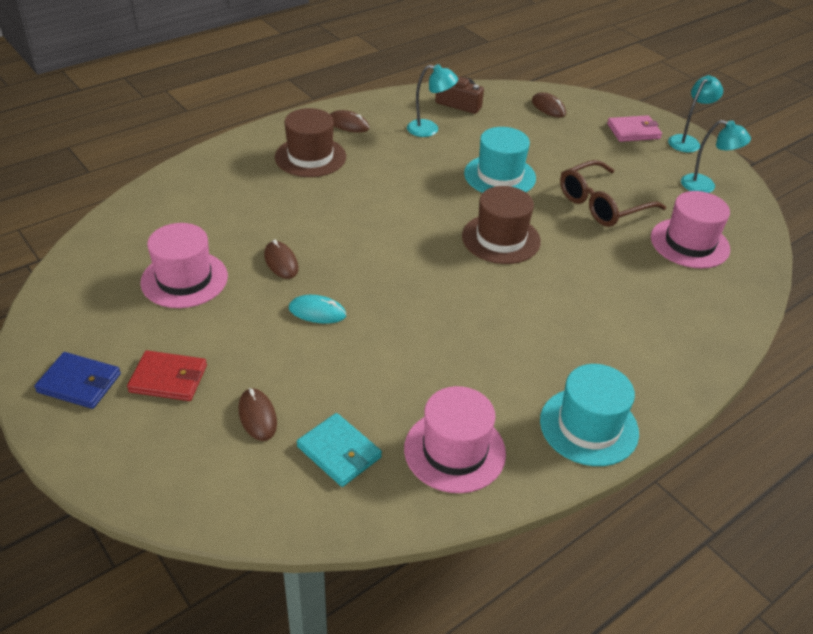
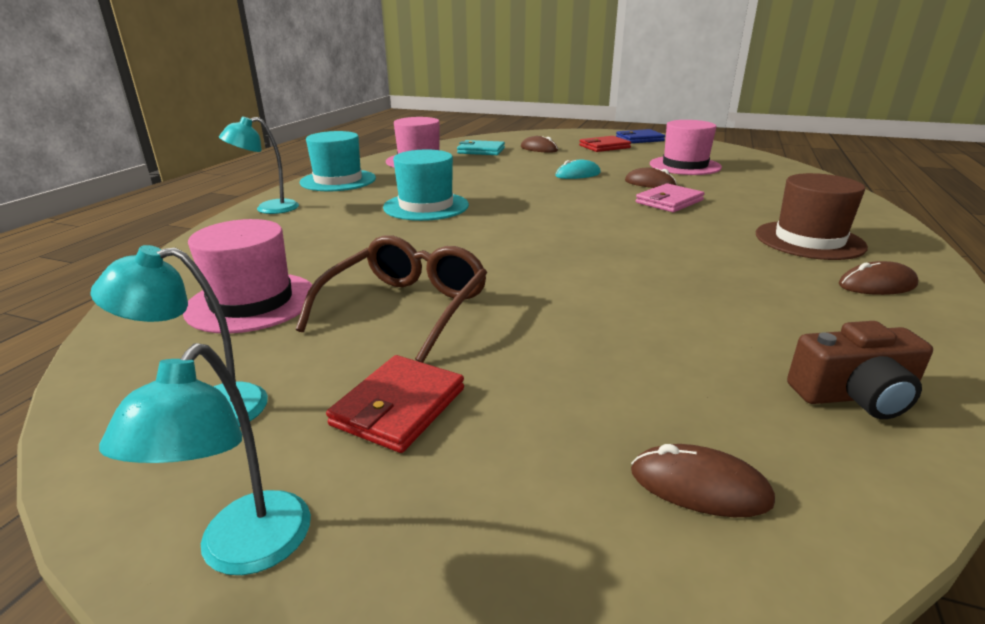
camera: 150 degrees right, 15 degrees down
(429, 129) = (784, 321): turquoise lamp -> turquoise lamp (268, 209)
(500, 176) = (586, 294): turquoise hat -> turquoise hat (426, 206)
(501, 239) = (501, 239): brown hat -> none
(628, 160) = (399, 407): none -> red wallet
(633, 131) = (423, 510): pink wallet -> pink wallet (669, 201)

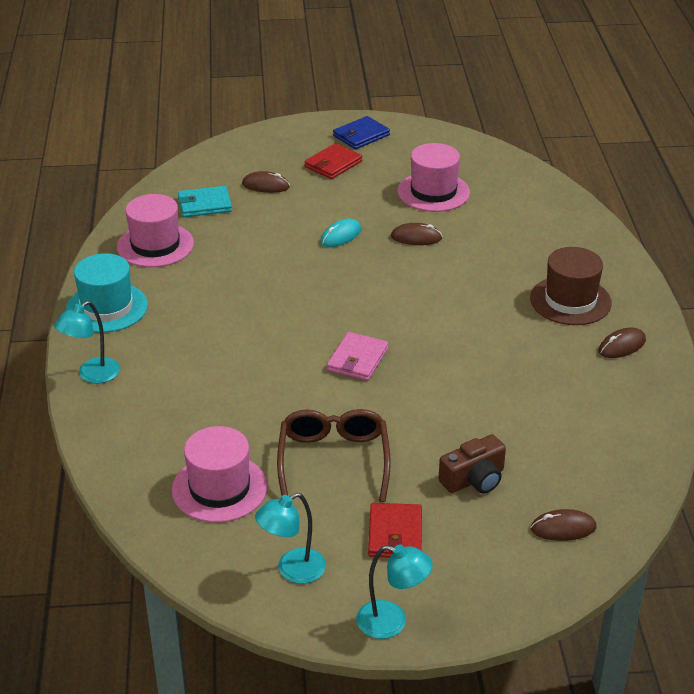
camera: 25 degrees left, 10 degrees up
(244, 551) = (392, 622): turquoise lamp -> turquoise lamp turned 60 degrees counterclockwise
(426, 206) = (239, 331): turquoise hat -> none
(669, 201) = (447, 267): pink wallet -> pink wallet (357, 359)
(854, 395) = (620, 450): brown camera -> brown camera (474, 479)

